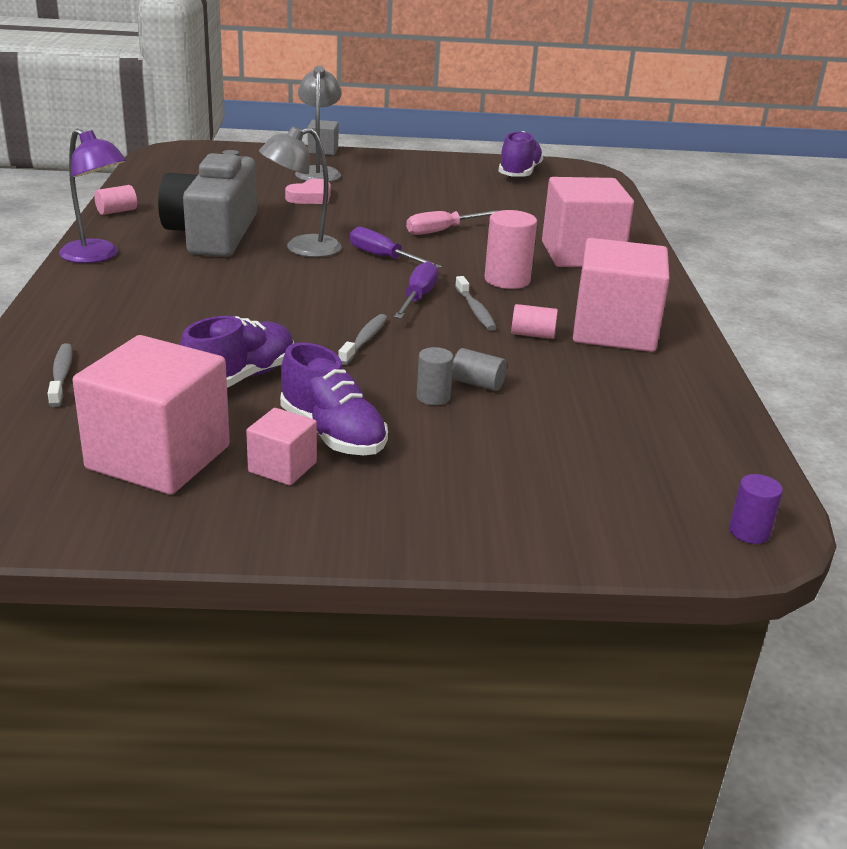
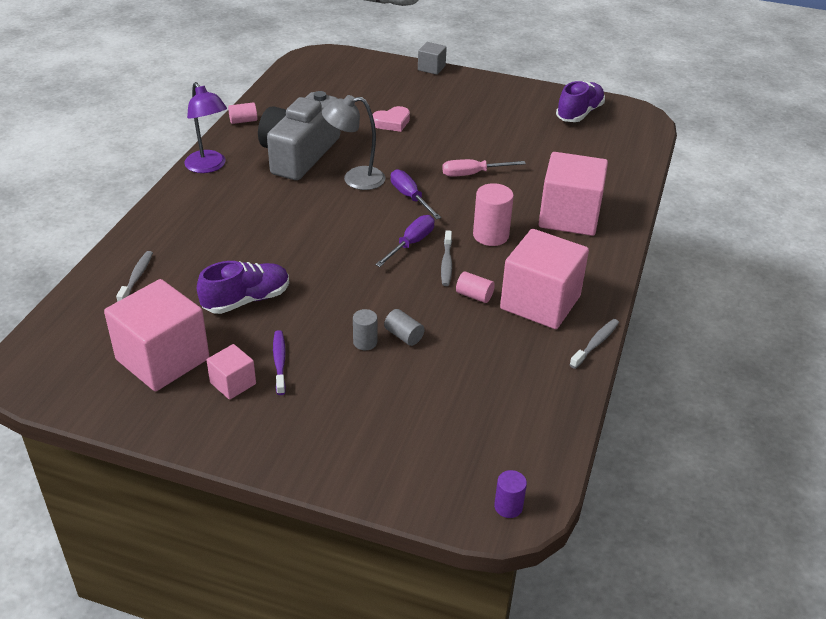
camera: 20 degrees right, 10 degrees up
(318, 172) = (414, 94): grey lamp -> none
(333, 434) = (279, 362): purple shoe -> purple toothbrush
(364, 340) = (348, 279): grey toothbrush -> grey toothbrush (595, 343)

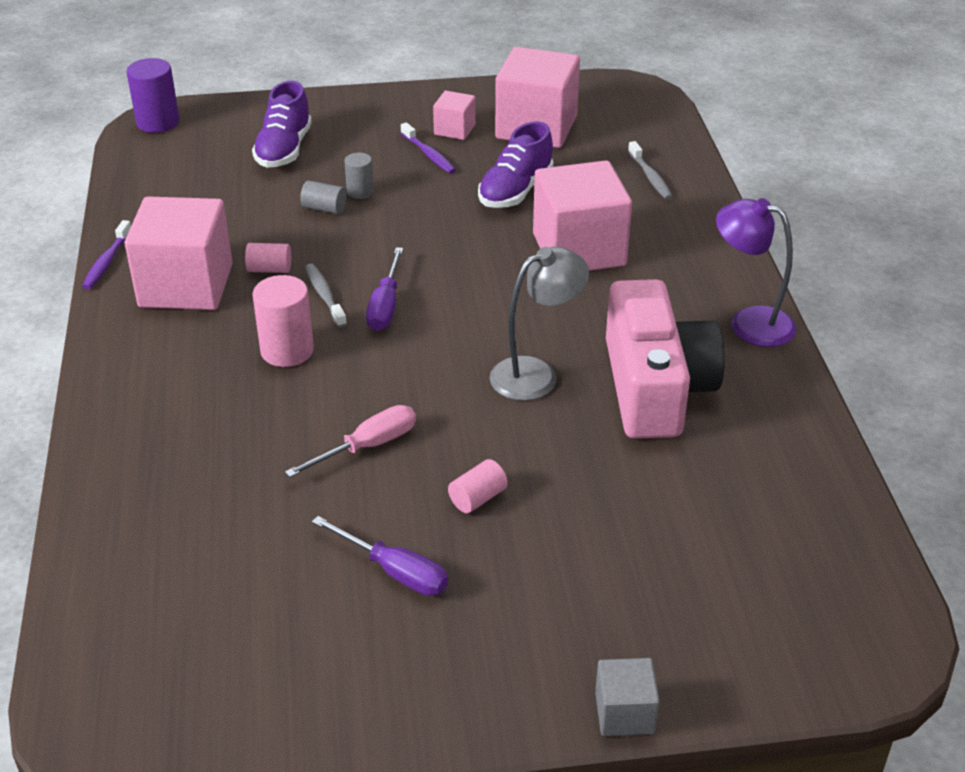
camera: 155 degrees right, 0 degrees up
(243, 121) = (806, 418): pink cylinder -> pink cylinder (477, 498)
(299, 154) = (655, 387): grey camera -> pink camera
(392, 122) = (575, 509): pink heart -> none
(410, 197) = (434, 371): purple screwdriver -> purple screwdriver (394, 571)
(508, 507) = (158, 122): purple cylinder -> purple cylinder, size x1.71
(569, 216) = (184, 419): pink cube -> pink cube (579, 250)
(579, 113) = (233, 684): purple shoe -> purple shoe (284, 150)
(595, 343) = (107, 261): grey toothbrush -> purple toothbrush

